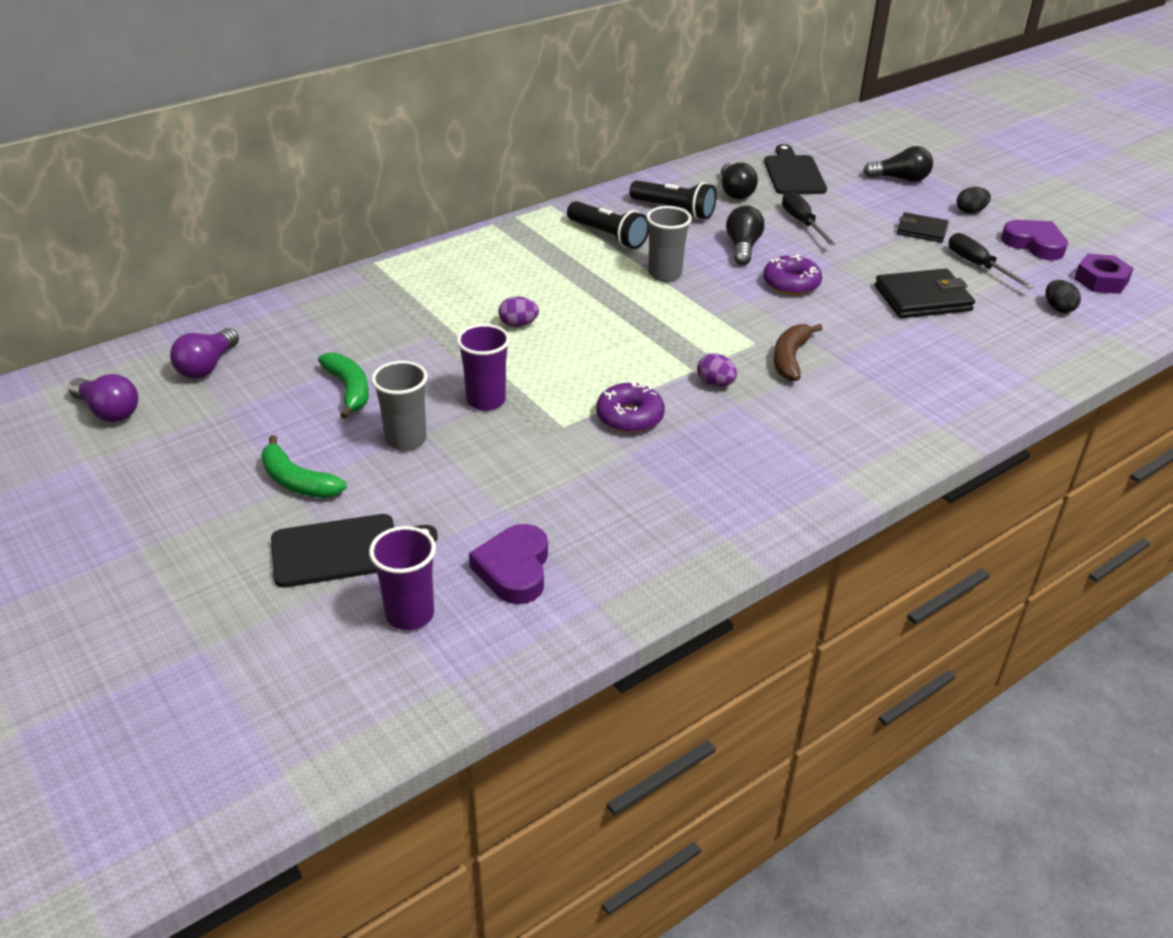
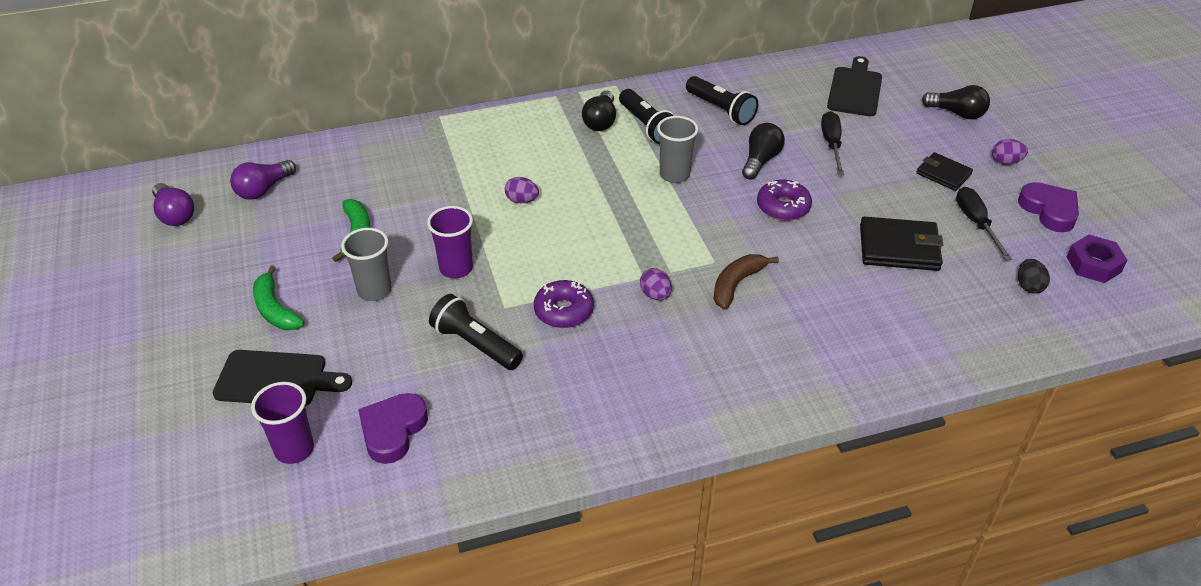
camera: 20 degrees right, 5 degrees up
(554, 467) = (475, 344): none -> black flashlight
(735, 192) = (788, 100): black light bulb -> black light bulb (600, 121)
(970, 211) = (1006, 162): black egg -> purple egg

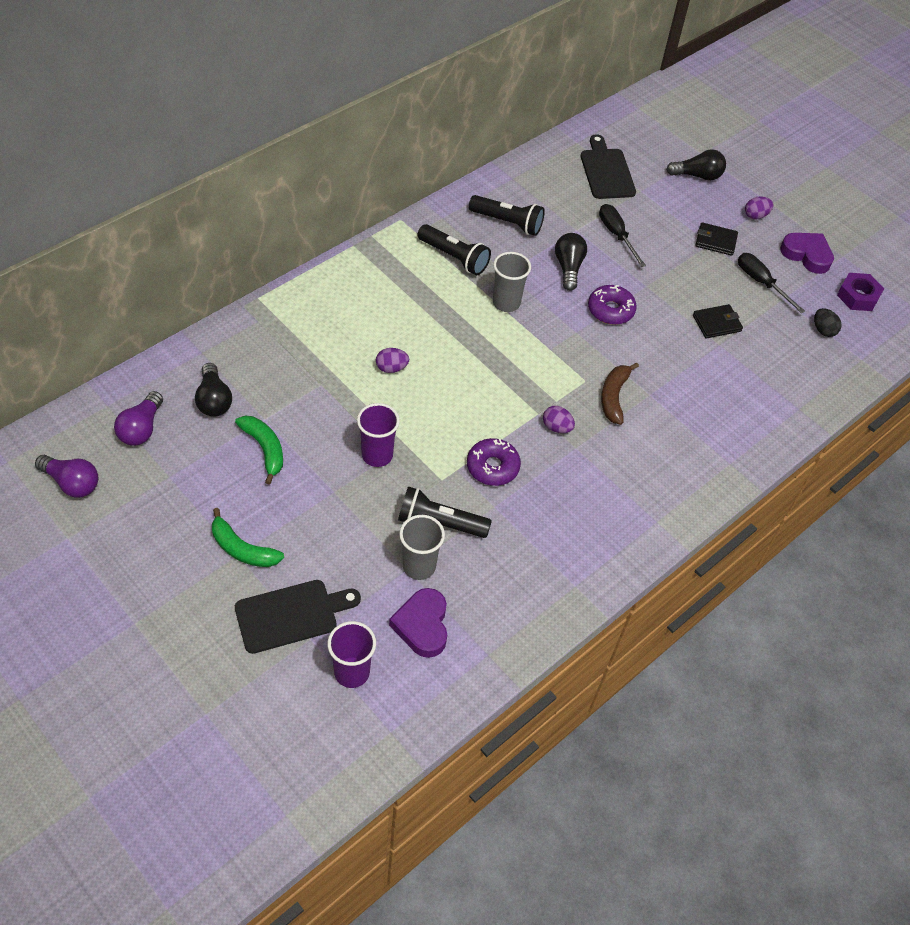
camera: 30 degrees left, 10 degrees up
(374, 291) = (320, 501): grey cup -> grey cup (419, 566)
(600, 121) = (410, 263): black light bulb -> black light bulb (214, 400)
(899, 248) = (716, 323): black wallet -> black wallet, size x0.63

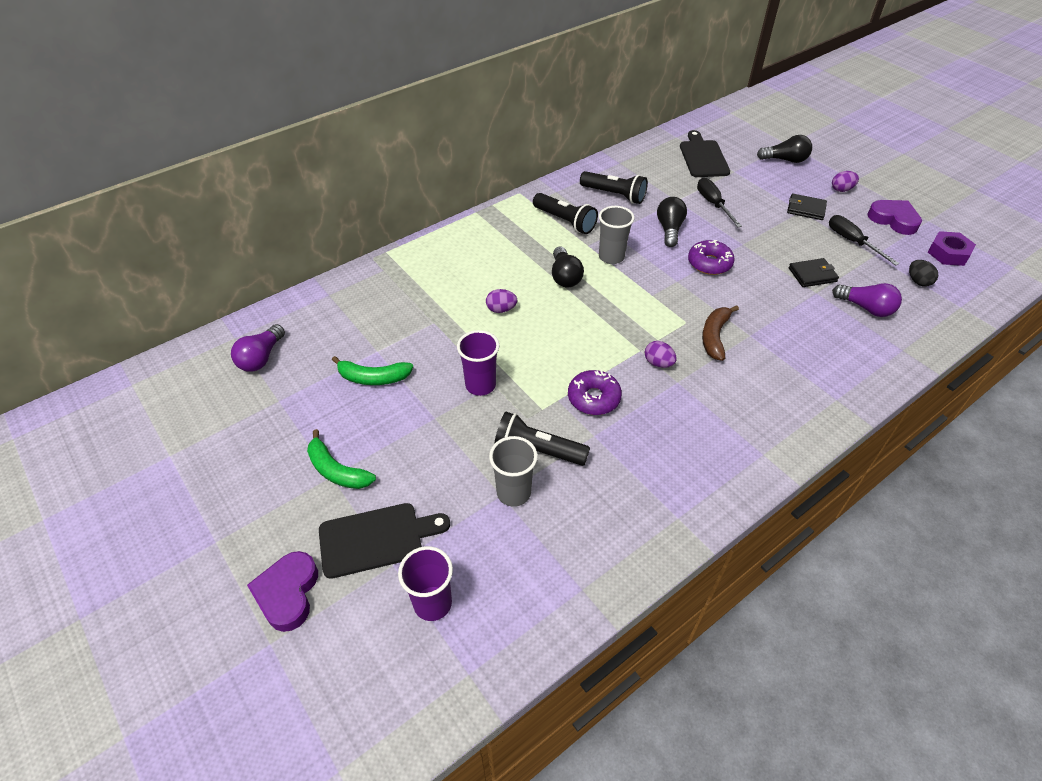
camera: 10 degrees right, 5 degrees down
(72, 483) = (186, 405): purple light bulb -> purple light bulb (866, 308)
(214, 400) = (332, 334): black light bulb -> black light bulb (565, 276)
(265, 449) = (373, 378): green banana -> green banana turned 120 degrees clockwise
(422, 625) = (512, 554): purple heart -> purple heart (288, 593)

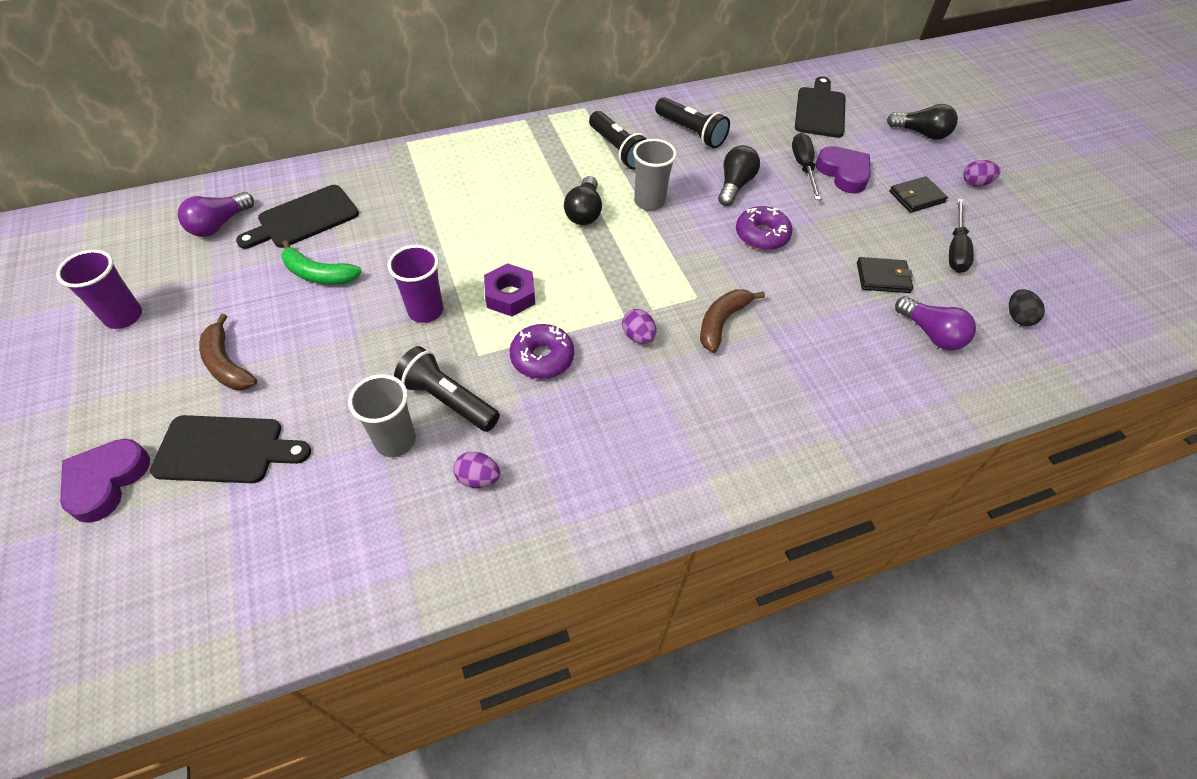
camera: 15 degrees right, 5 degrees up
(334, 335) = (304, 219): none -> black cutting board
(337, 470) = (227, 364): green banana -> brown banana
(432, 603) = (243, 538): purple cup -> purple cup (124, 316)
(501, 309) = (494, 232): purple egg -> purple egg (478, 478)
(806, 209) = (916, 197): black wallet -> black wallet turned 60 degrees counterclockwise
(852, 242) = (955, 249): black screwdriver -> black screwdriver turned 150 degrees counterclockwise
(893, 220) = (1025, 234): purple heart -> purple heart (843, 173)
(948, 253) = (1077, 292): purple nut -> purple nut (510, 295)

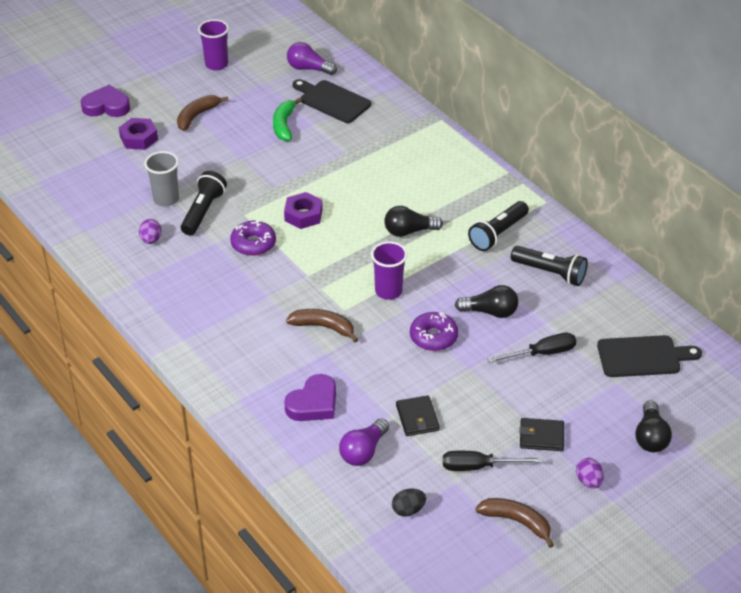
camera: 75 degrees right, 10 degrees down
(225, 449) = (139, 138): black cutting board -> purple nut
(425, 311) = (272, 181): purple cup -> purple cup (388, 291)
(638, 336) = (291, 286): purple egg -> none
(649, 202) = (440, 264): grey cup -> none
(690, 132) = (550, 273): black flashlight -> black flashlight turned 90 degrees counterclockwise
(843, 173) = (549, 382): purple heart -> purple heart (313, 403)
(916, 197) = (541, 436): black wallet -> black wallet turned 45 degrees counterclockwise
(1029, 242) = (517, 522): none -> brown banana

